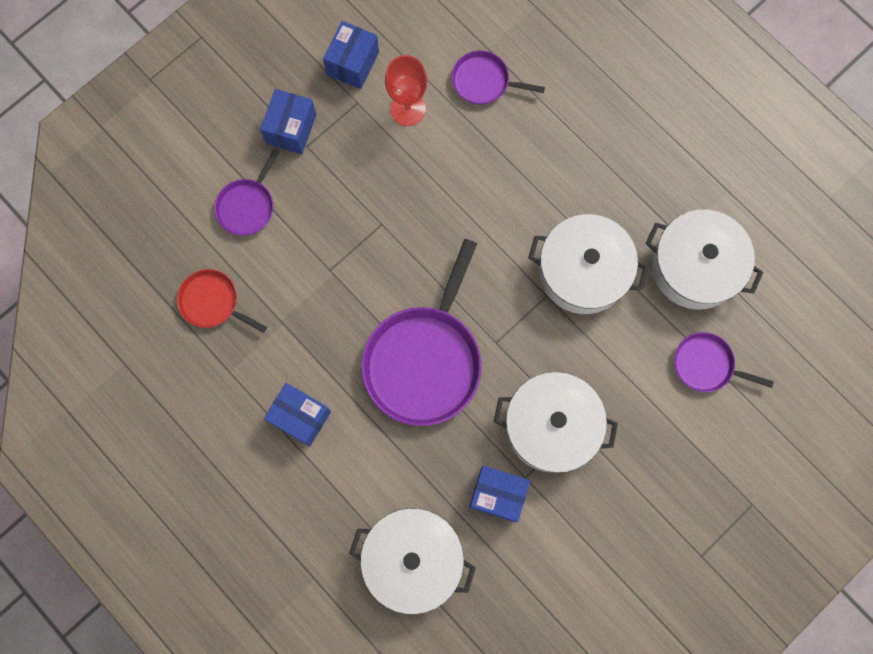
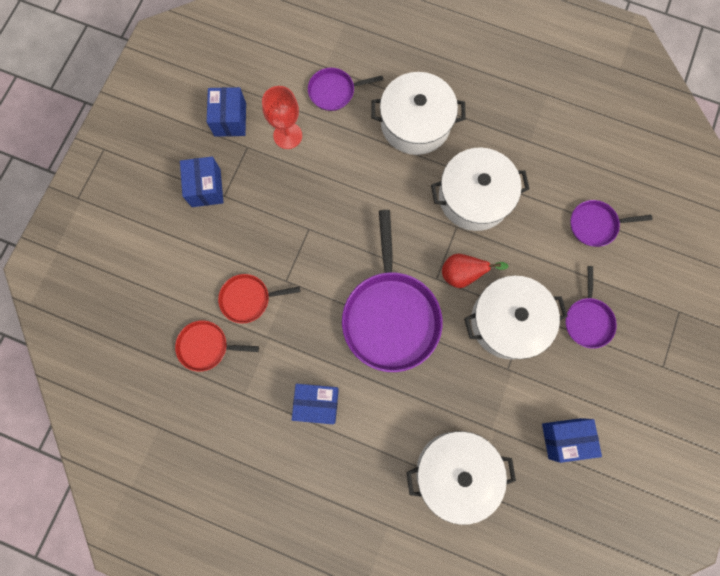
camera: 25 degrees left, 0 degrees up
(247, 206) = (199, 261): purple pan -> purple pan (587, 320)
(280, 271) = (248, 299): none -> red pan
(498, 494) = (494, 392): blue box -> blue box (564, 438)
(526, 351) = (462, 274): none -> red pear
(695, 266) = (552, 158): white pot -> white pot (415, 123)

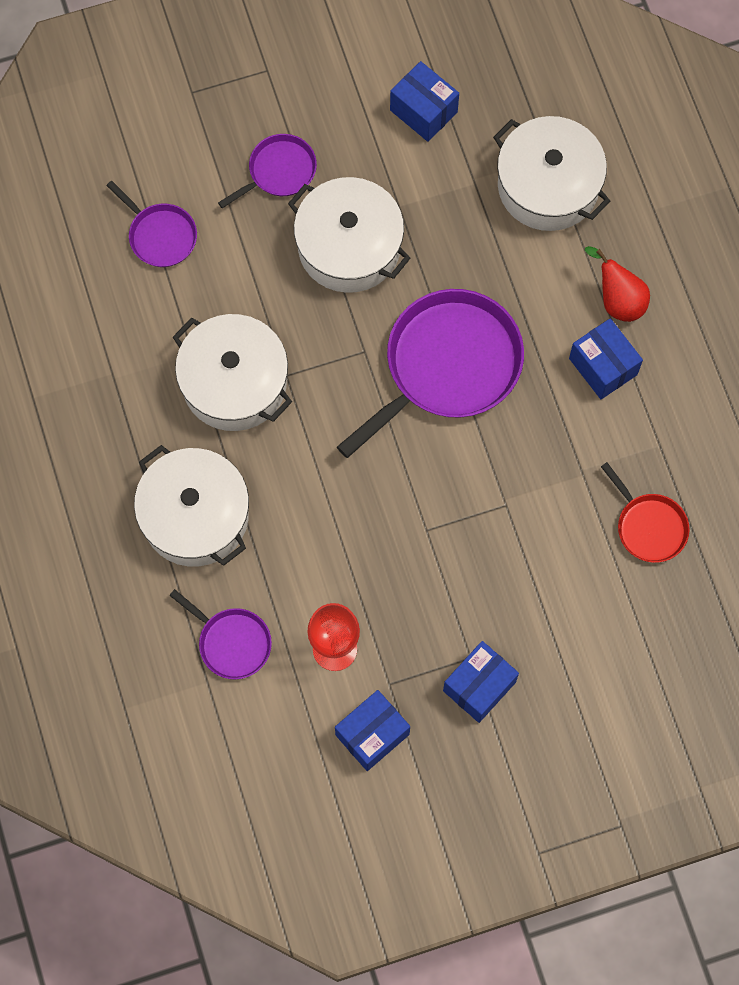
camera: 130 degrees left, 5 degrees down
(248, 299) = (561, 527): red pan -> none
(462, 274) = (336, 329): red pear -> red pear (618, 300)

